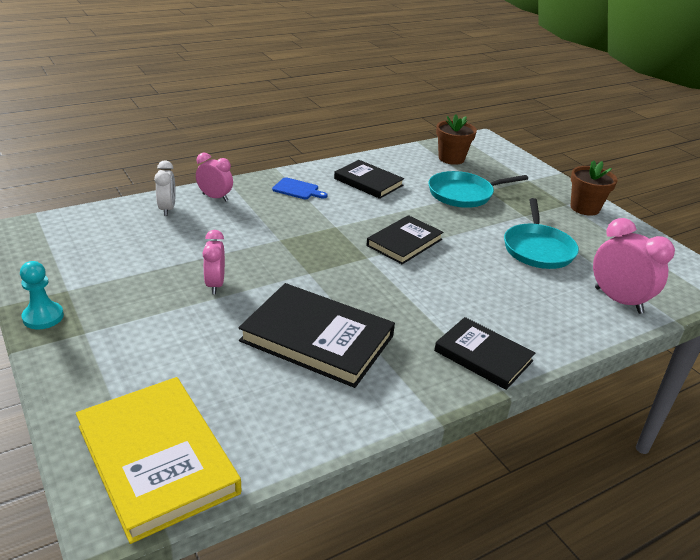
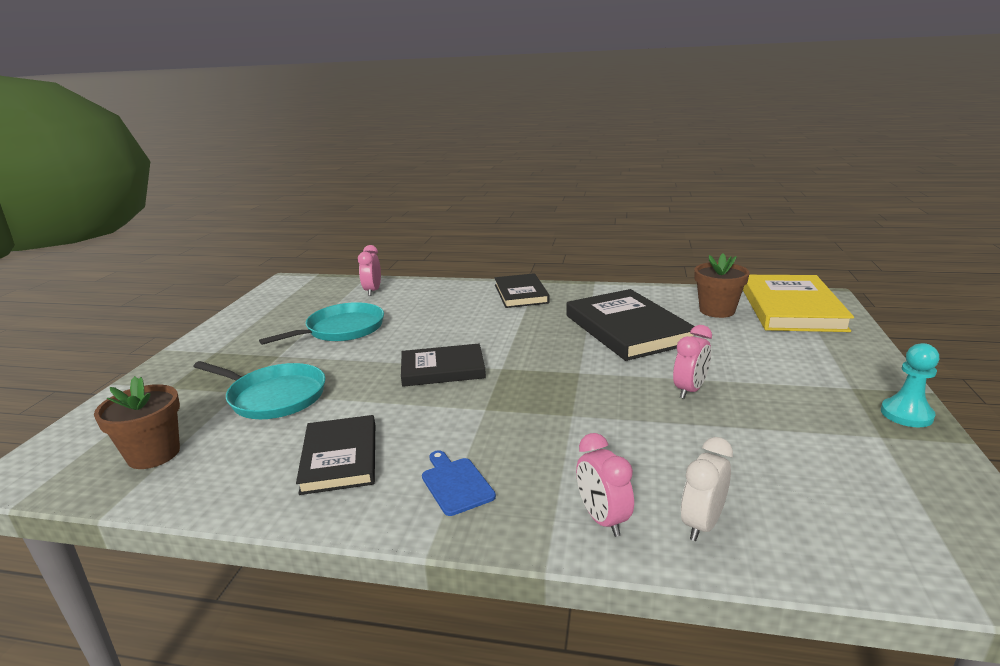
camera: 135 degrees left, 10 degrees down
(584, 208) = (212, 344): brown flower pot -> brown flower pot (717, 310)
(618, 300) = (372, 291): pink clock -> pink clock, size x0.64

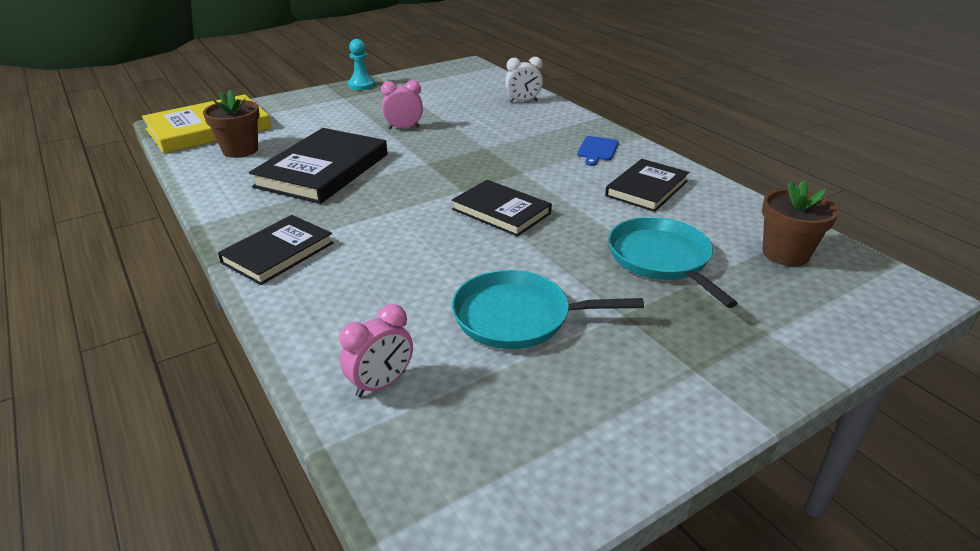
camera: 135 degrees left, 10 degrees up
(602, 519) = (555, 116): pink clock -> none

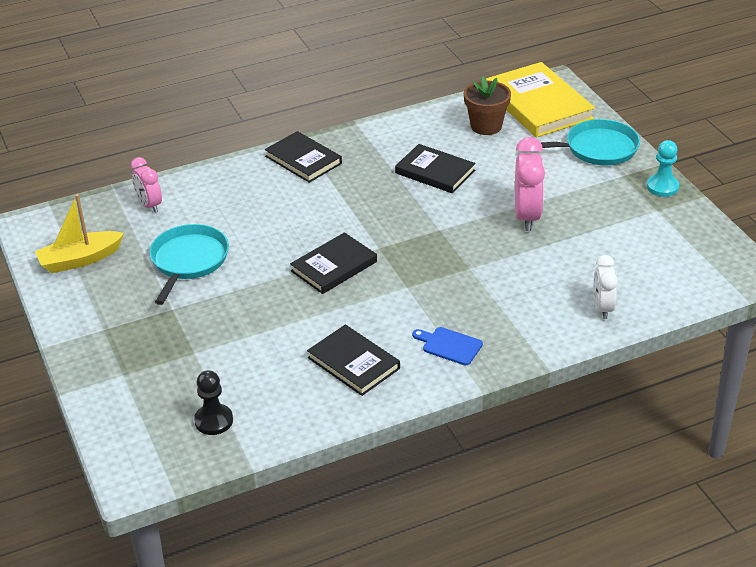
camera: 100 degrees right, 5 degrees up
(323, 170) = (435, 172): black book -> black book, size x0.63
(404, 128) = (527, 216): pink clock -> pink clock, size x1.57
(545, 441) = (80, 259): none -> yellow boat
(661, 259) = (231, 344): turquoise pan -> turquoise pan (597, 148)
(785, 253) = (214, 421): brown flower pot -> black pawn

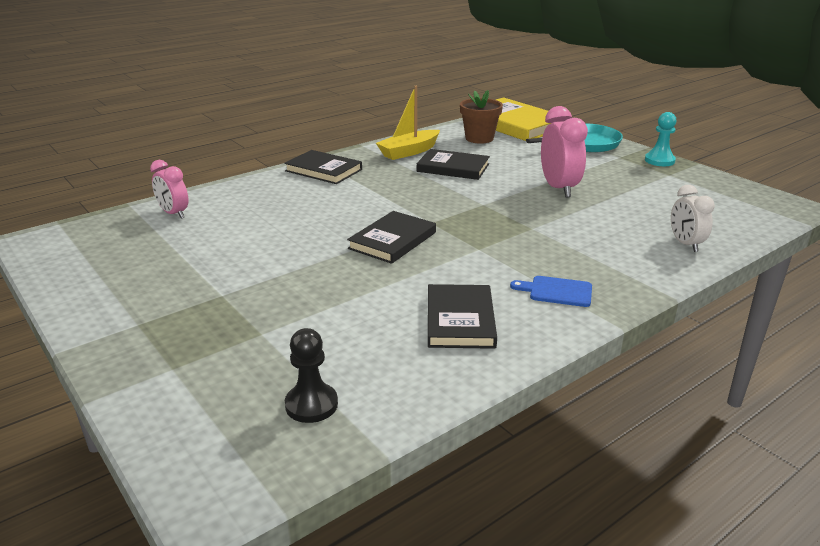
camera: 15 degrees left, 10 degrees down
(80, 259) = (99, 263): yellow boat -> yellow boat (409, 152)
(188, 261) = (229, 252): turquoise pan -> none
(353, 363) = (460, 320): black book -> black book turned 60 degrees clockwise

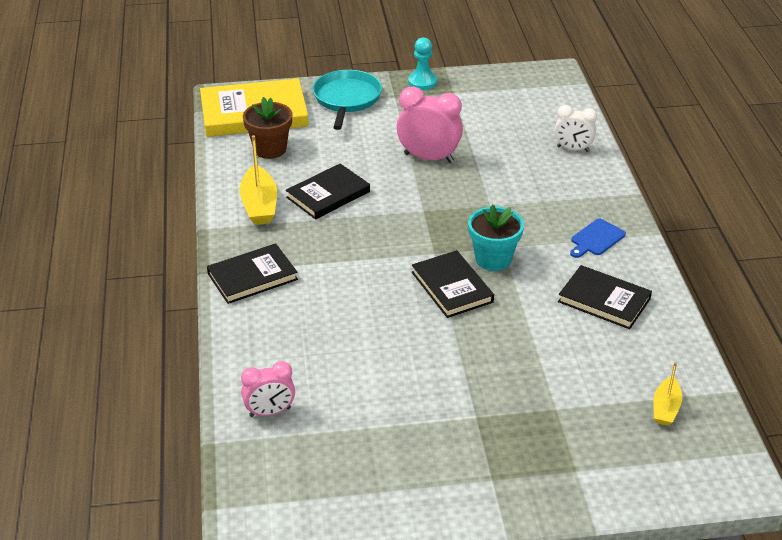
camera: 60 degrees left, 10 degrees up
(311, 405) = (665, 408): black pawn -> yellow boat
(455, 248) = (493, 259): none -> turquoise flower pot

